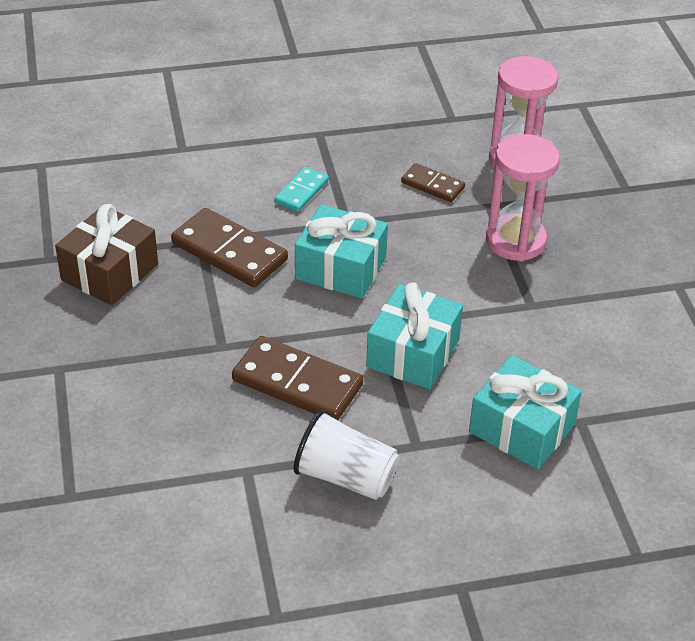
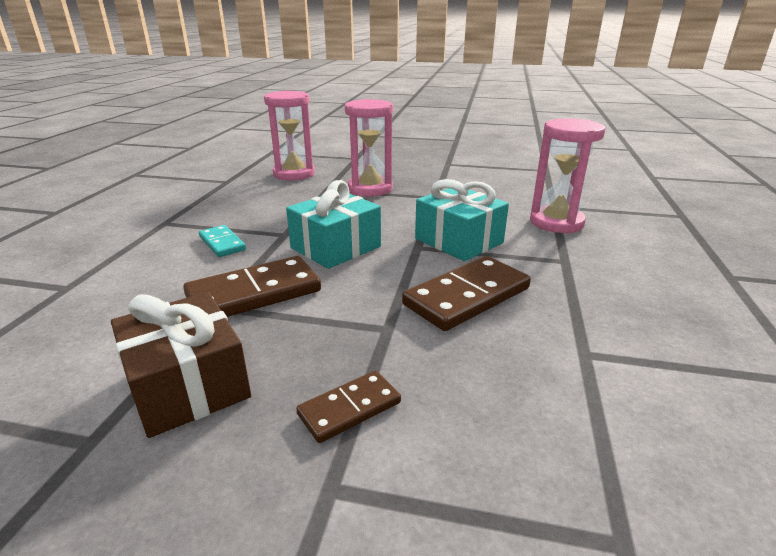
camera: 65 degrees left, 15 degrees down
(345, 477) = (600, 299): white cup -> none
(432, 185) = (284, 199): brown domino -> brown domino (349, 409)
(521, 428) = (556, 222): turquoise gift -> pink hourglass

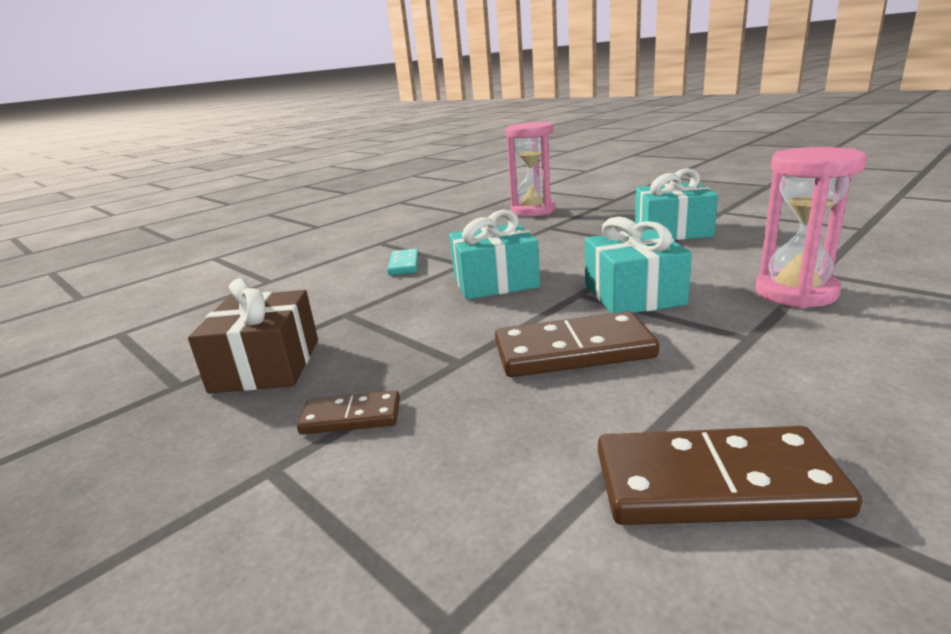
camera: 35 degrees right, 5 degrees down
(254, 294) = (383, 309): brown domino -> brown domino (715, 484)
(370, 189) = (594, 231): pink hourglass -> none
(430, 183) = (672, 231): none -> turquoise gift

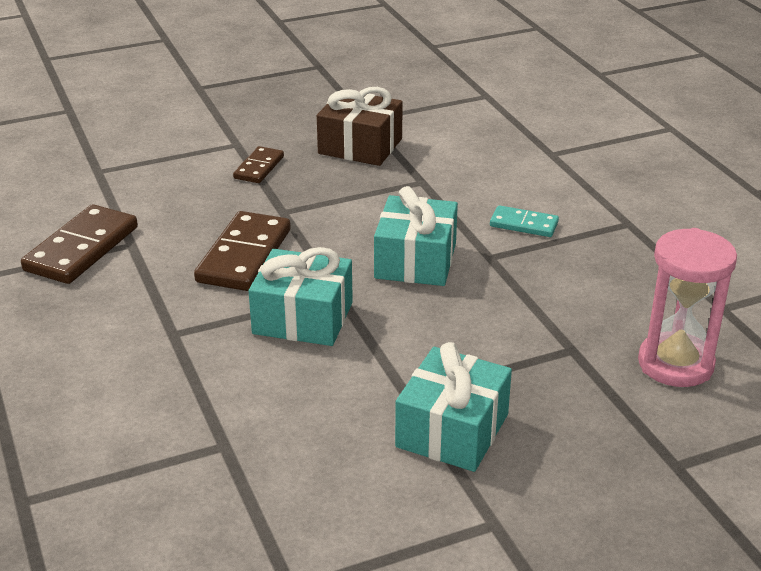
camera: 110 degrees right, 10 degrees up
(795, 292) = (205, 401): pink hourglass -> none

